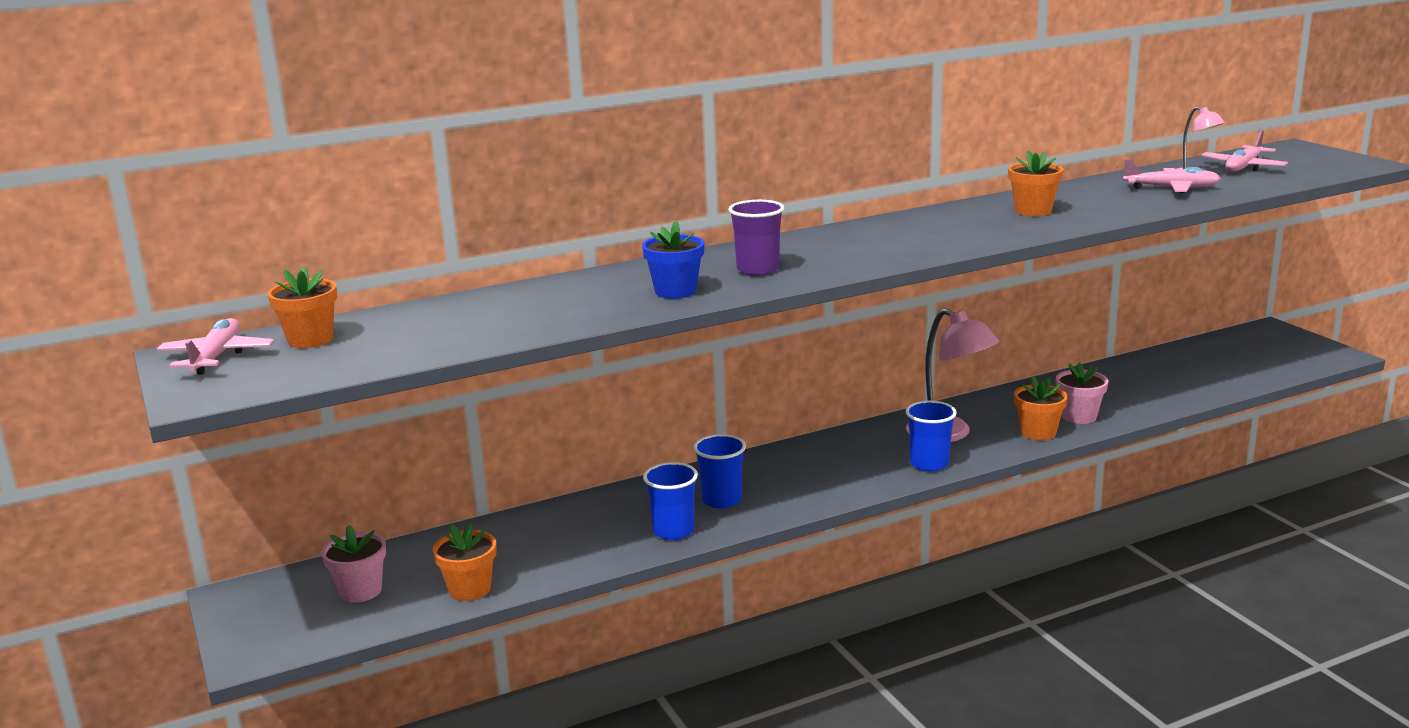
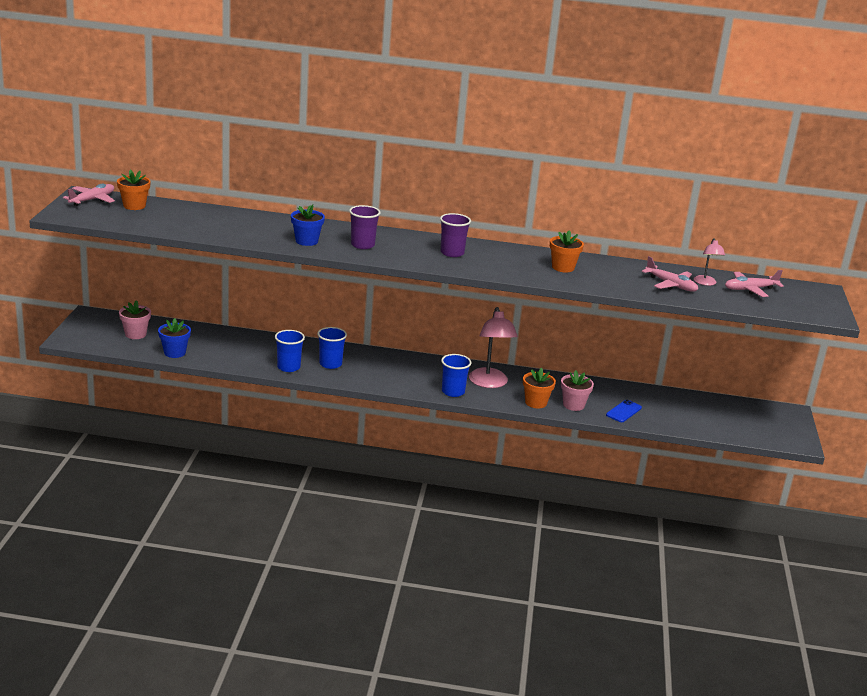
camera: 30 degrees right, 5 degrees up
(470, 589) = (174, 352): orange flower pot -> blue flower pot
(882, 240) = (452, 253): none -> purple cup
(1137, 399) = (623, 411): none -> blue phone

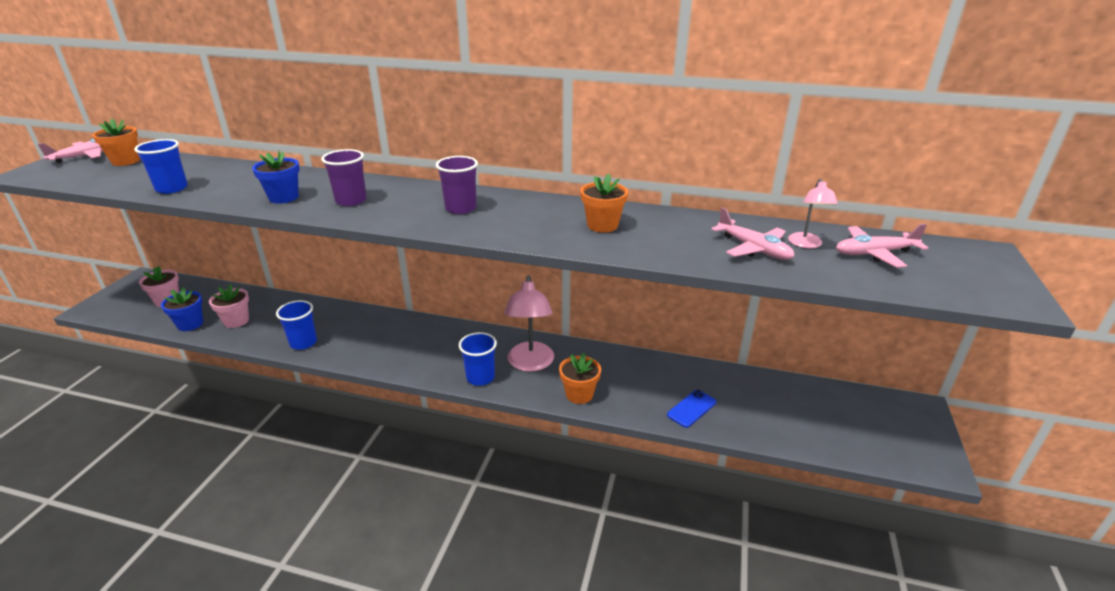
camera: 10 degrees right, 5 degrees up
(330, 364) = (354, 337): blue cup -> blue cup (172, 188)
(573, 405) = (627, 398): pink flower pot -> pink flower pot (236, 321)

